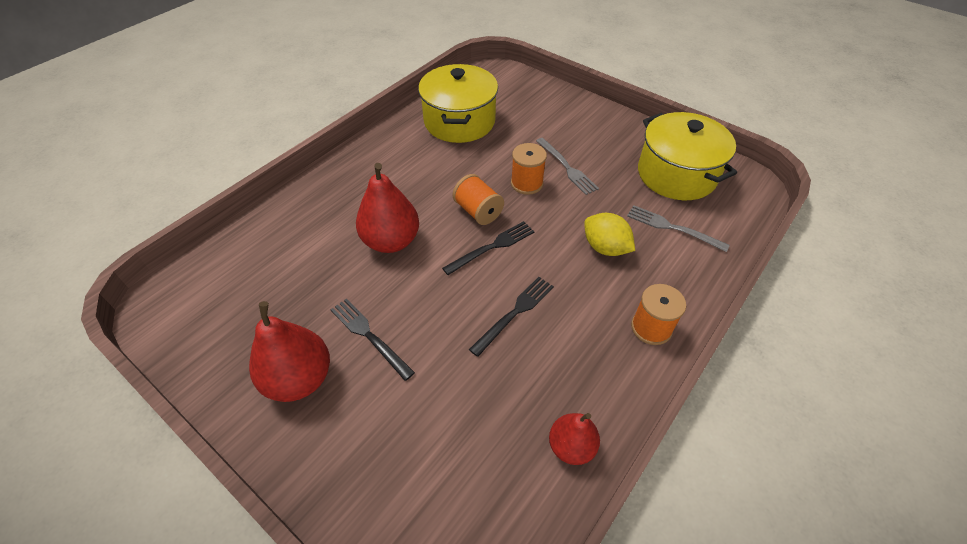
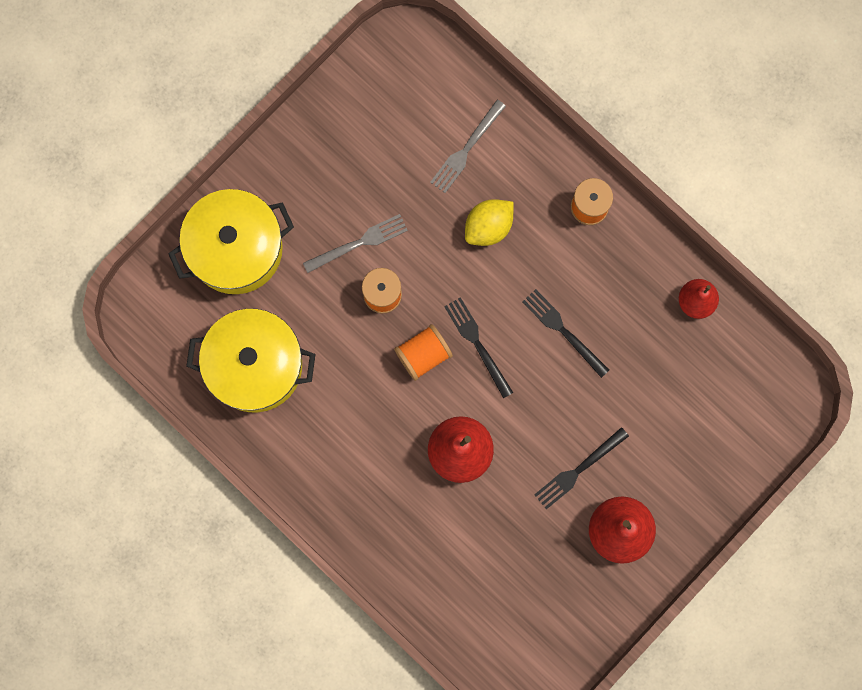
camera: 85 degrees left, 30 degrees up
(676, 174) = (383, 119): yellow pot -> yellow pot (236, 249)

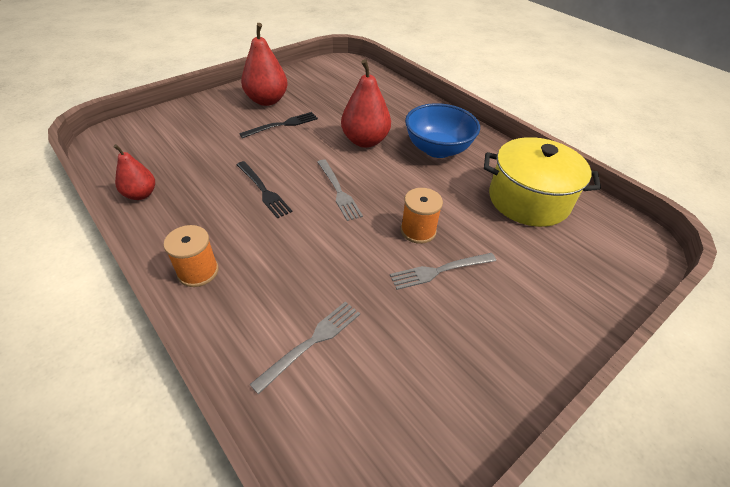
camera: 175 degrees left, 35 degrees down
(236, 249) = (566, 281): yellow pot -> none
(362, 450) = (437, 149): none -> blue bowl
(423, 354) = (385, 190): orange spool -> none
(477, 344) = (338, 191): black fork -> grey fork
(488, 227) = (306, 268): yellow lemon -> none

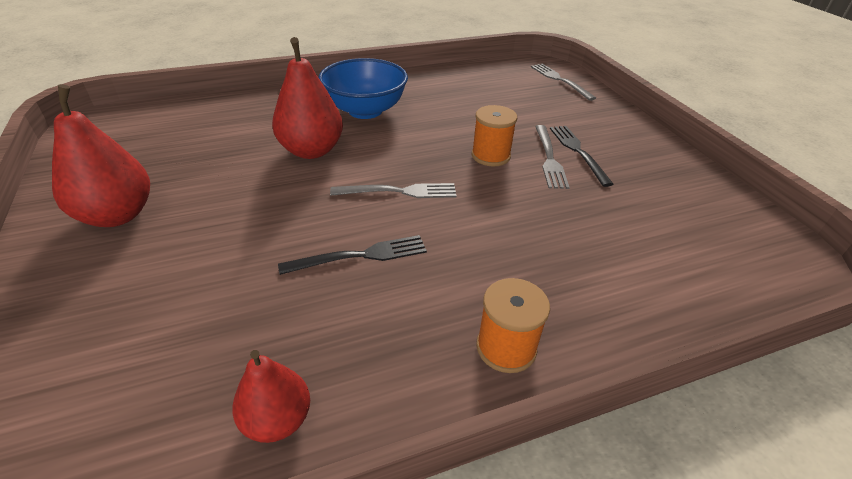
camera: 70 degrees left, 5 degrees down
(282, 125) = (208, 211): black fork -> black fork (578, 152)
(312, 342) = (633, 259): grey fork -> grey fork (560, 80)
(528, 200) = (472, 90): yellow pot -> none

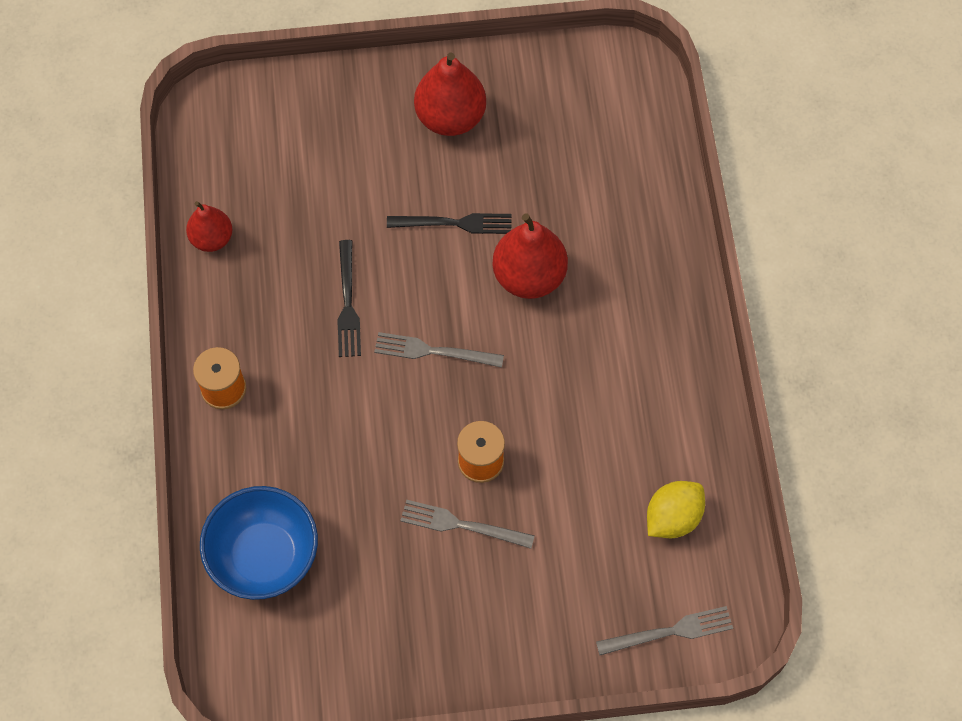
camera: 105 degrees right, 25 degrees up
(365, 110) = (615, 343): blue bowl -> blue bowl (264, 556)
(399, 192) = (433, 351): grey fork -> grey fork turned 90 degrees clockwise
(486, 84) = (673, 517): none -> yellow lemon
(578, 152) = (468, 565): black fork -> black fork (455, 223)

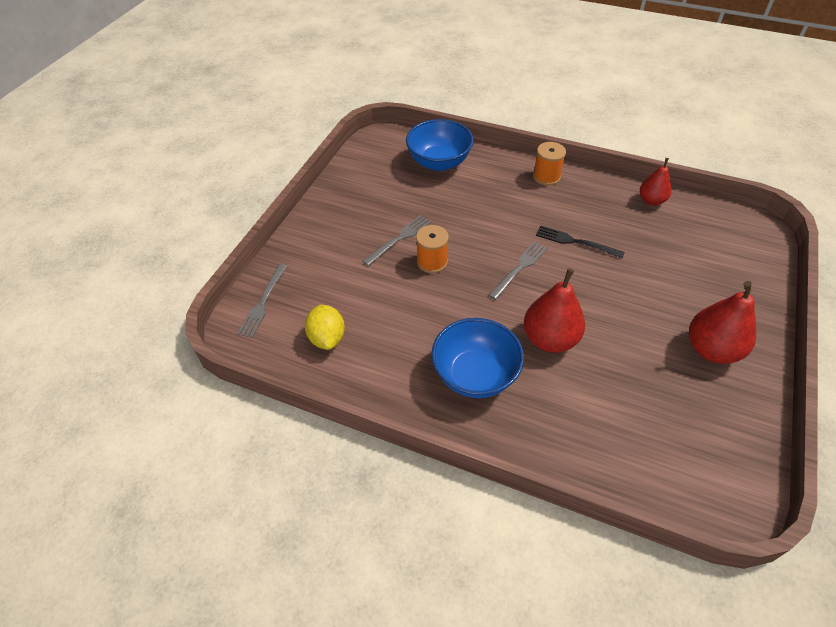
camera: 120 degrees right, 15 degrees down
(455, 223) = (613, 316): black fork -> none
(625, 332) = (475, 375): none -> blue bowl

